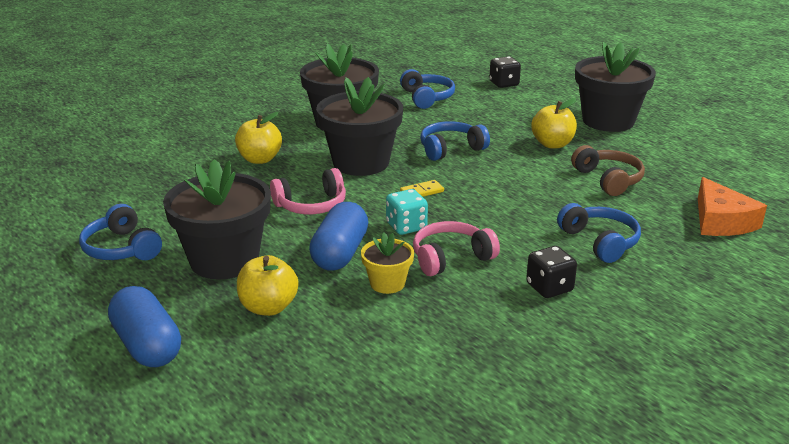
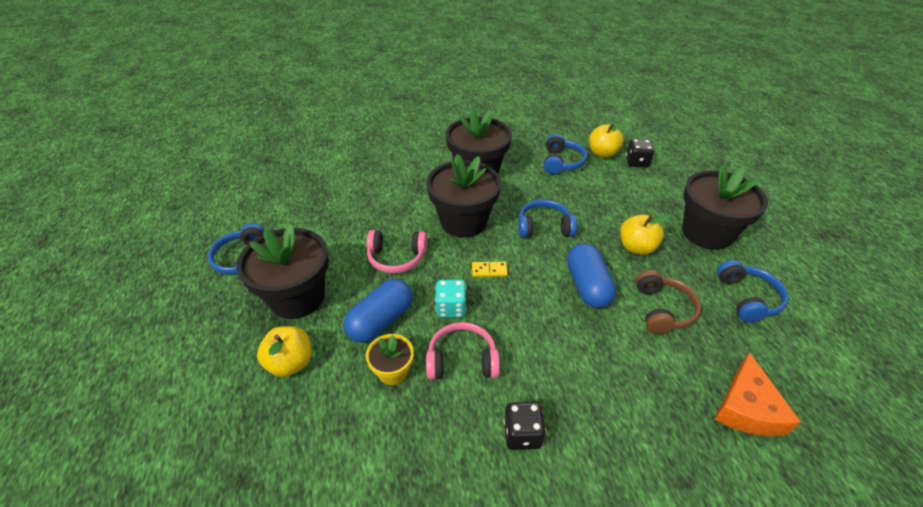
camera: 25 degrees right, 15 degrees up
(147, 345) = (187, 370): blue capsule -> blue capsule (587, 286)
(260, 159) = (393, 195): yellow apple -> yellow apple (602, 153)
(600, 242) = (605, 390): blue headphones -> blue headphones (747, 298)

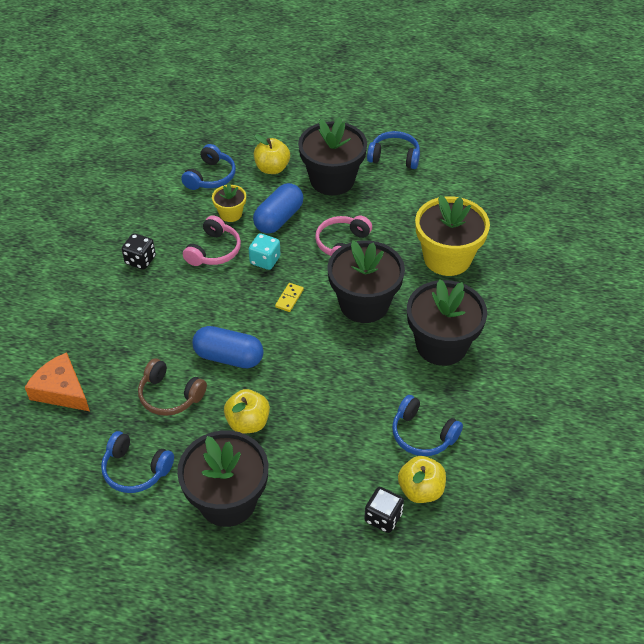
camera: 115 degrees right, 5 degrees up
(381, 190) = (447, 258): none -> yellow flower pot
(381, 321) = (279, 218): blue capsule -> blue capsule turned 60 degrees clockwise
(544, 227) = (320, 362): blue headphones -> blue headphones (210, 176)

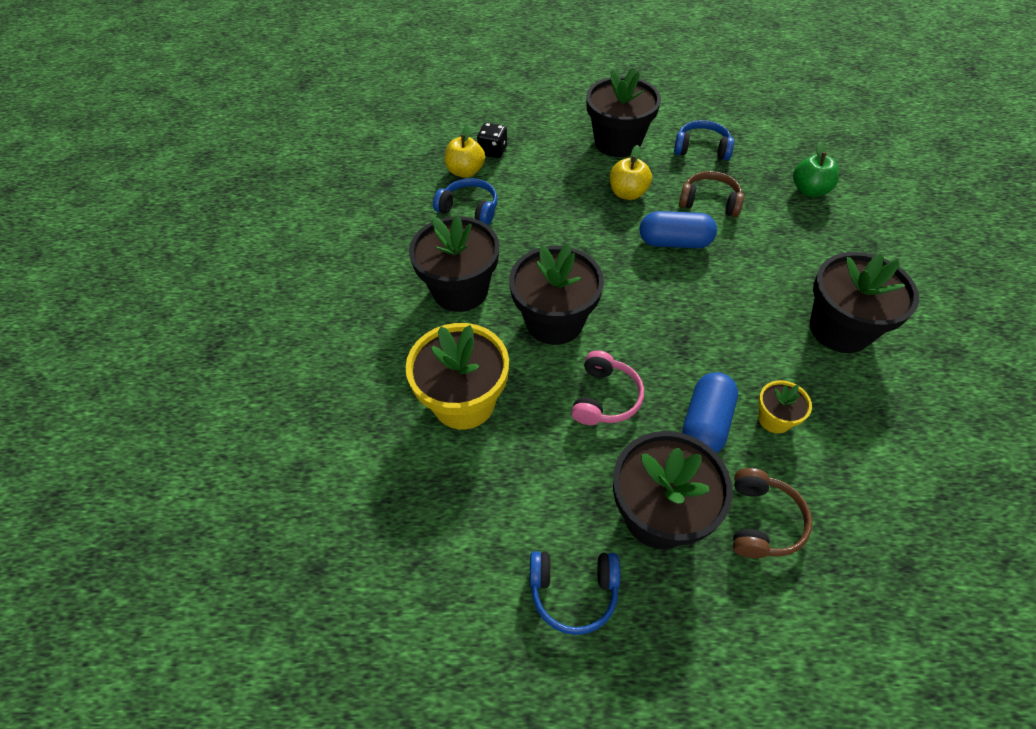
camera: 170 degrees right, 5 degrees up
(61, 390) = (809, 190): orange cheese -> green apple
(140, 260) = (840, 329): black dice -> black flower pot
(210, 176) = (844, 483): blue headphones -> none
(214, 250) = (762, 358): pink headphones -> none
(265, 260) = (692, 356): turquoise dice -> none
(272, 168) = (762, 521): yellow apple -> brown headphones
(289, 298) = (641, 313): yellow domino -> none

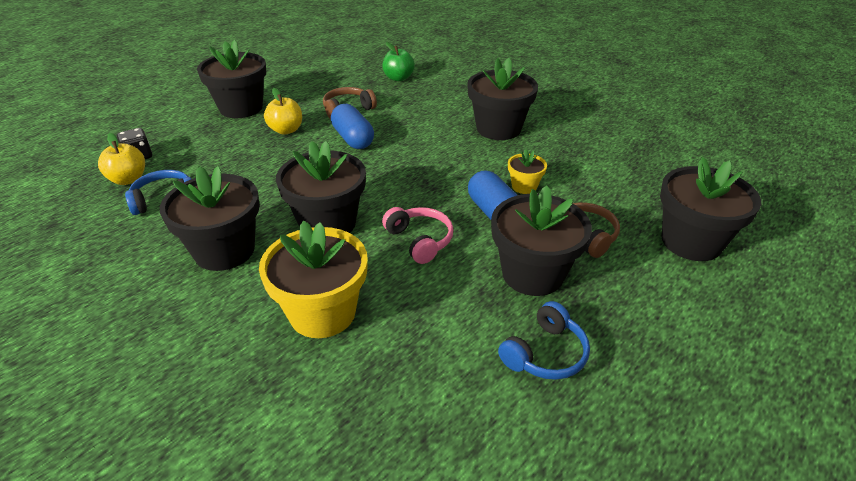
camera: 50 degrees left, 15 degrees down
(674, 242) = (353, 139): blue capsule -> blue capsule turned 75 degrees counterclockwise
(701, 149) = (306, 87): blue headphones -> none
(875, 634) = (691, 242): none -> black flower pot

